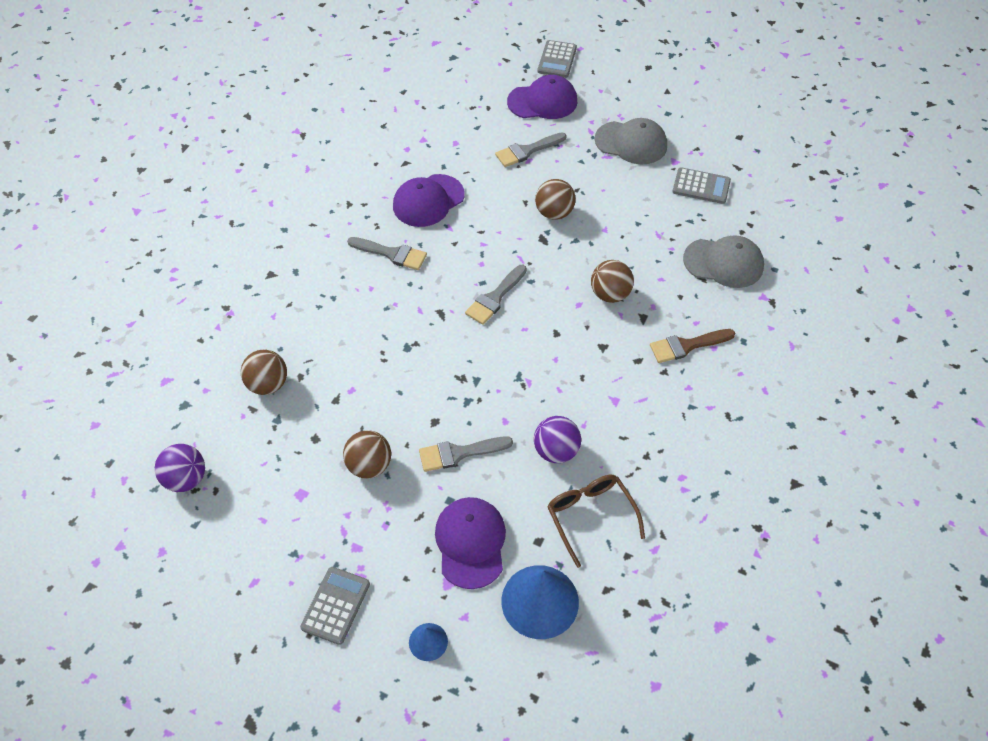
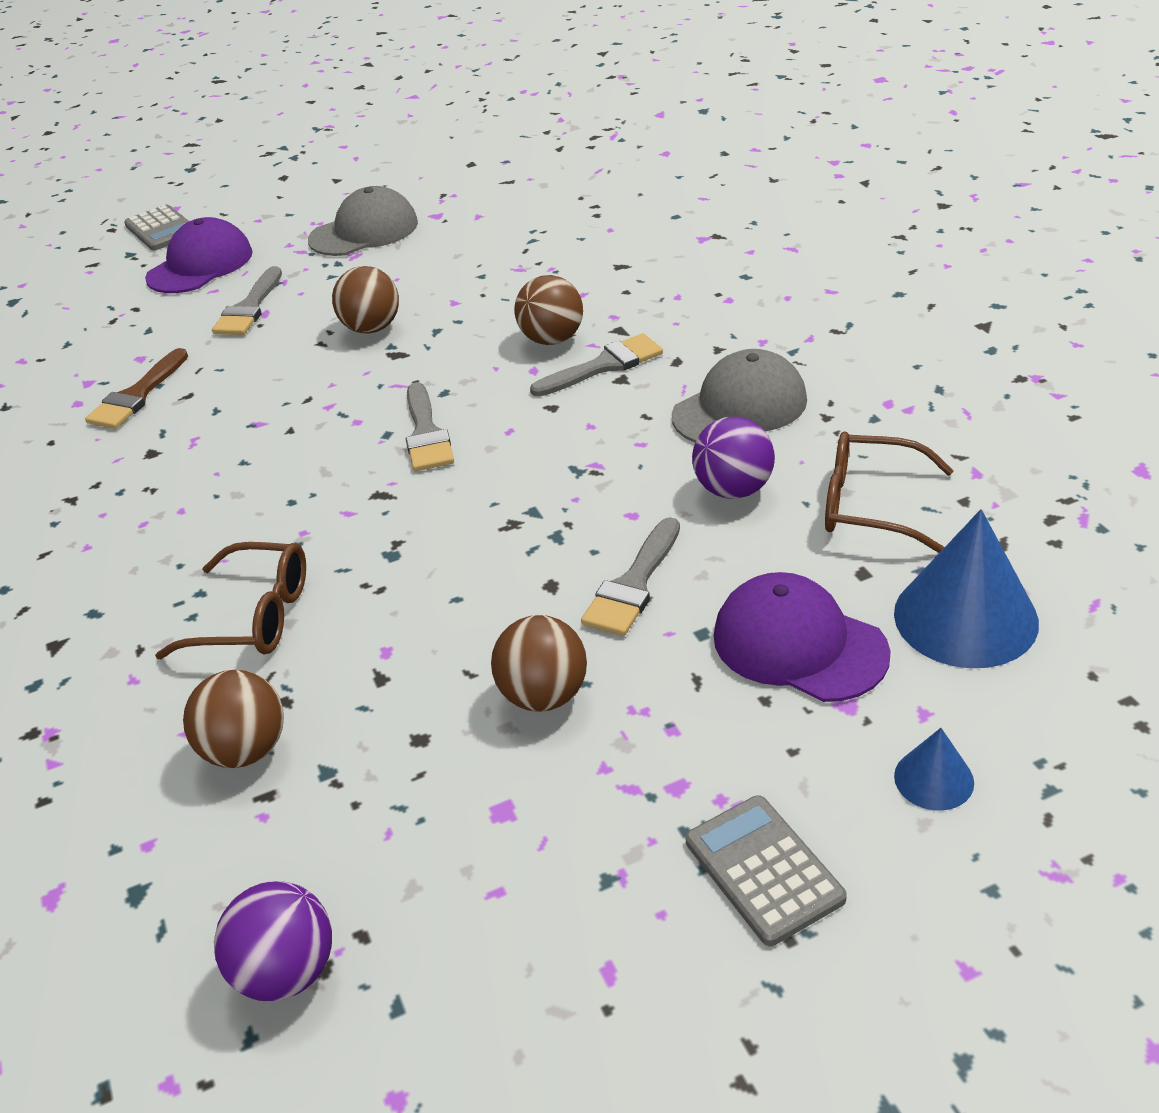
camera: 45 degrees left, 15 degrees down
(335, 328) = (255, 616): none -> brown glasses
(392, 254) = (217, 496): grey brush -> grey brush (604, 366)
(428, 201) = (188, 422): purple cap -> none
(687, 346) = (701, 317): brown brush -> brown brush (137, 395)
(701, 186) = (497, 213): grey calculator -> none
(723, 263) = (621, 243): grey cap -> grey cap (740, 408)

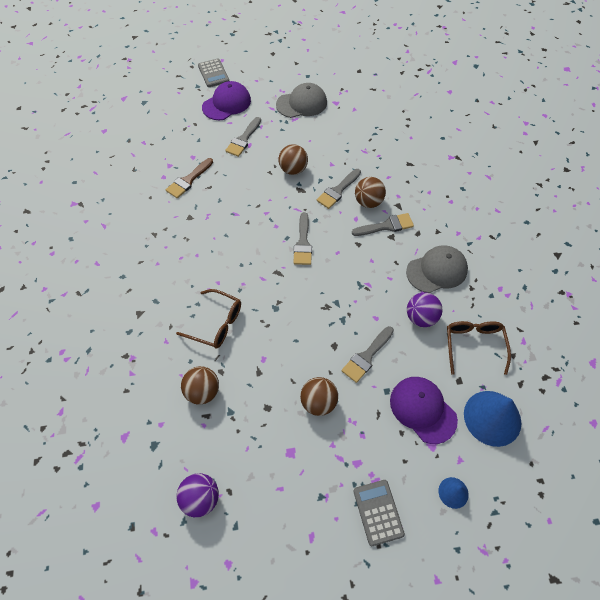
camera: 10 degrees right, 20 degrees up
(480, 337) = (338, 190): none -> grey brush
(870, 505) = (473, 345): brown glasses -> brown glasses turned 60 degrees clockwise

